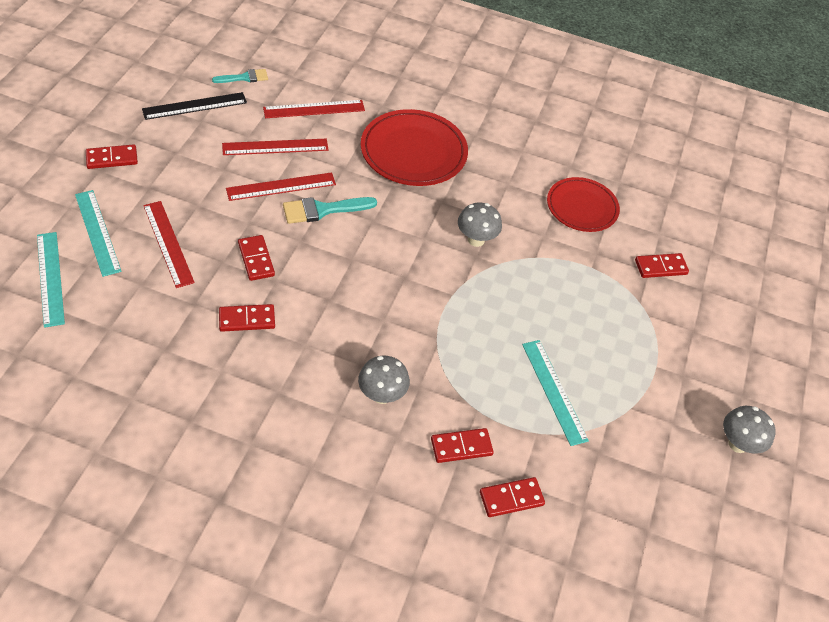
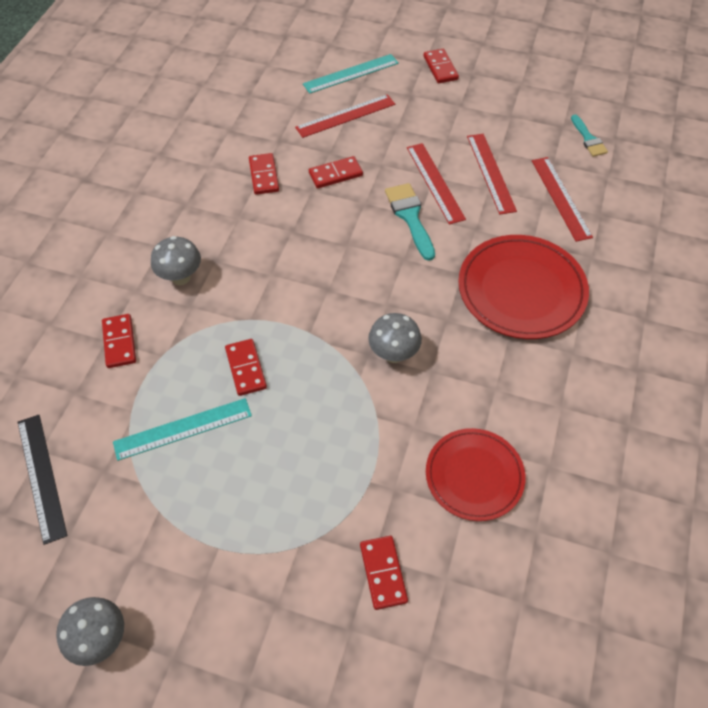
camera: 95 degrees right, 5 degrees up
(50, 278) = (297, 57): turquoise ruler -> none
(194, 106) = (530, 109): black ruler -> black ruler (41, 476)
(511, 498) = (59, 384): red domino -> red domino (246, 368)

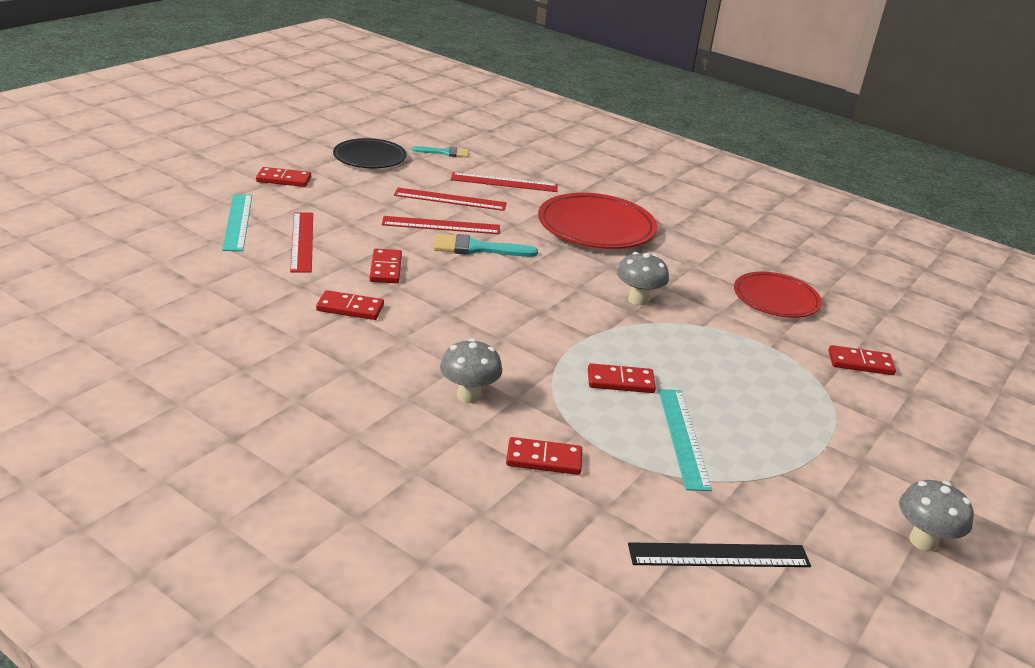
camera: 75 degrees left, 25 degrees down
(529, 98) = (369, 157): none -> black plate

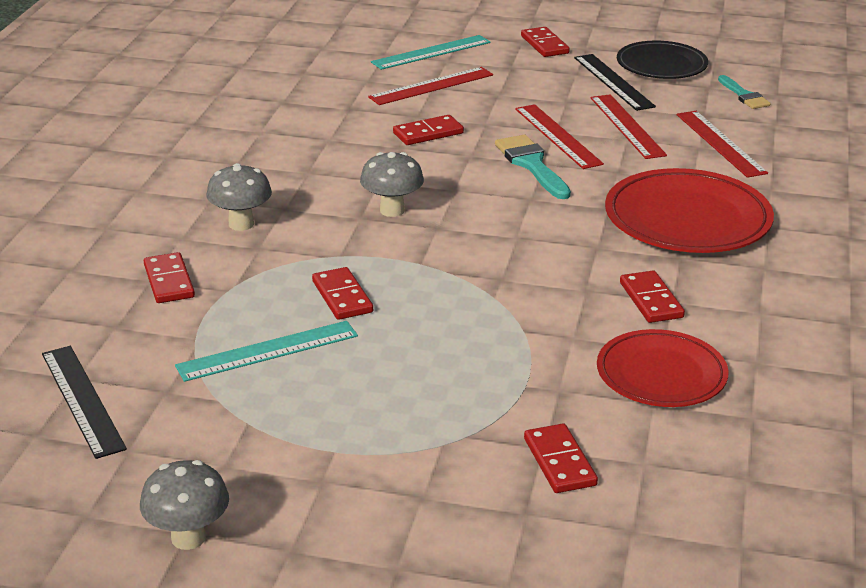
camera: 70 degrees right, 0 degrees up
(350, 308) = (335, 137): red domino -> red domino (651, 300)
(377, 180) = (613, 82): none -> black ruler
(638, 300) = (534, 277): grey mushroom -> grey mushroom (392, 210)

